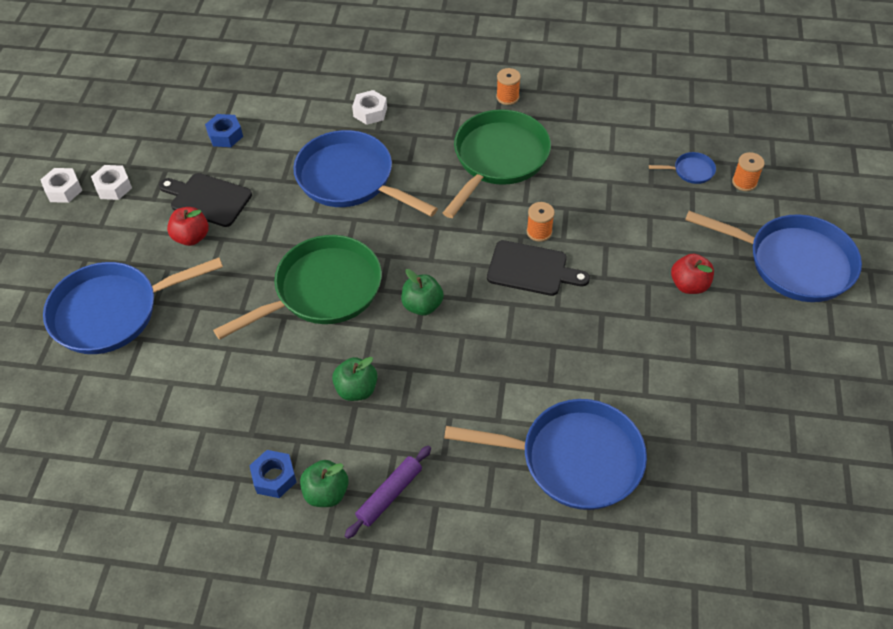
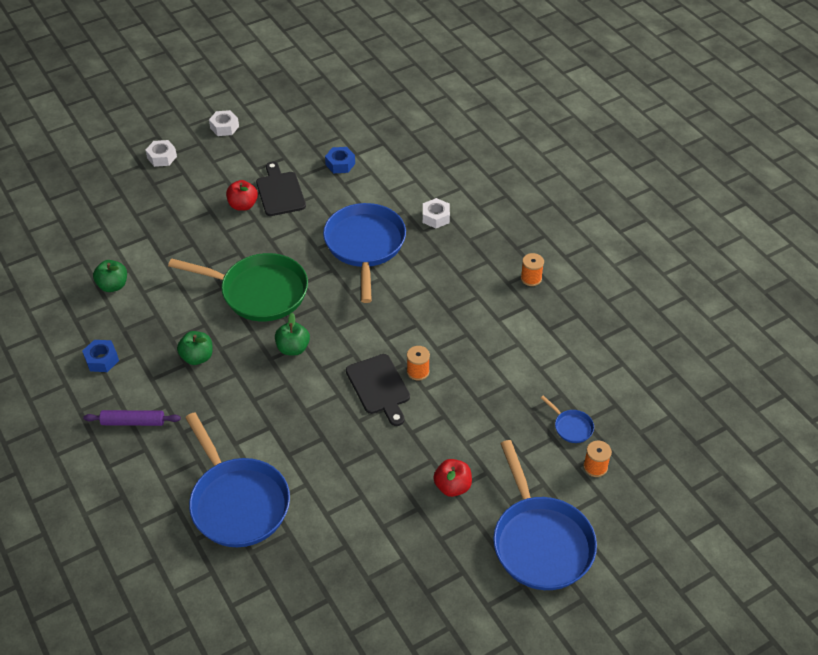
camera: 50 degrees right, 5 degrees down
(113, 187) = (248, 146): white nut -> white nut (162, 157)
(113, 311) = (156, 210): blue pan -> none
(326, 493) = (110, 391): green apple -> green apple (113, 285)
(498, 159) = (463, 309): green pan -> none

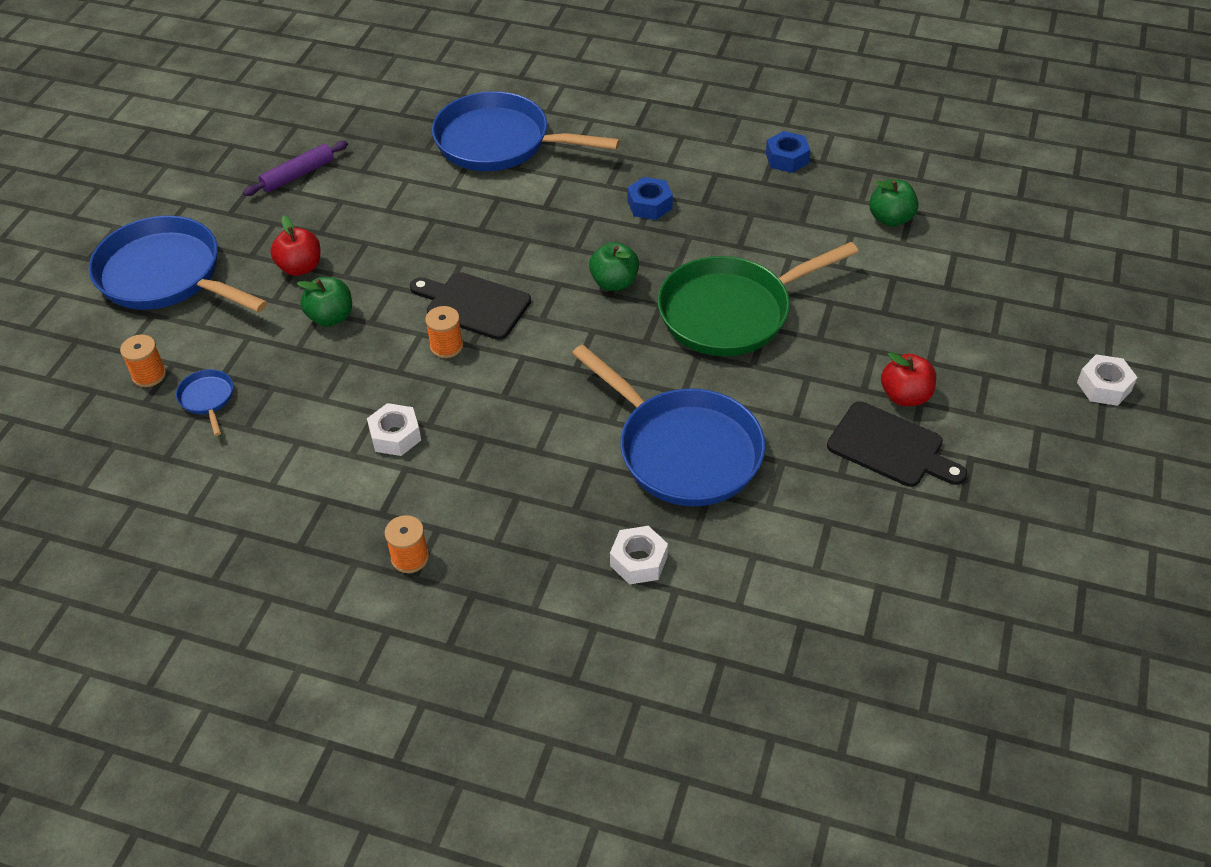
camera: 140 degrees right, 0 degrees up
(133, 422) = (678, 136): purple rolling pin -> purple rolling pin (298, 175)
(197, 357) = (700, 215): green apple -> green apple (331, 317)
(224, 127) = (1112, 490): white nut -> white nut (395, 436)
(340, 164) = (876, 550): blue nut -> blue nut (649, 205)
(571, 427) = (207, 399): blue pan -> blue pan turned 60 degrees clockwise

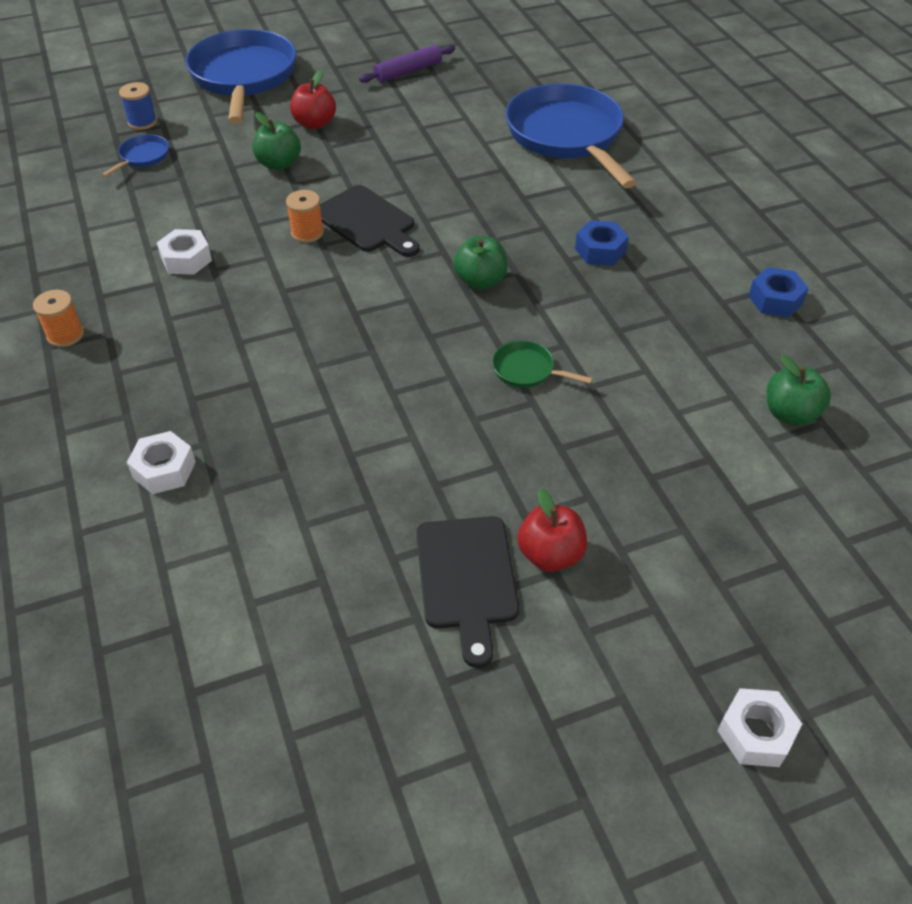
camera: 50 degrees right, 0 degrees up
(149, 375) = (142, 122): orange spool -> blue spool
(298, 175) = (408, 71): purple rolling pin -> purple rolling pin turned 45 degrees counterclockwise
(473, 305) = (367, 221): black cutting board -> black cutting board turned 150 degrees clockwise
(683, 450) = (322, 428): blue pan -> none
(732, 312) = (527, 370): green pan -> green pan, size x0.41

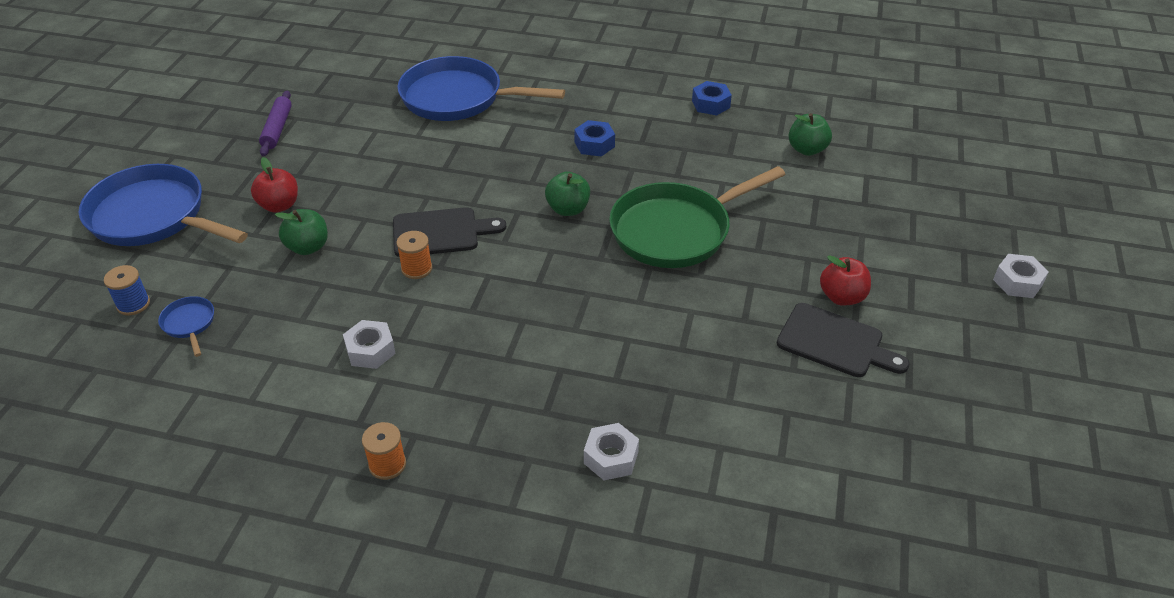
camera: 55 degrees left, 5 degrees down
(527, 370) = (676, 230): green pan -> green pan, size x2.42

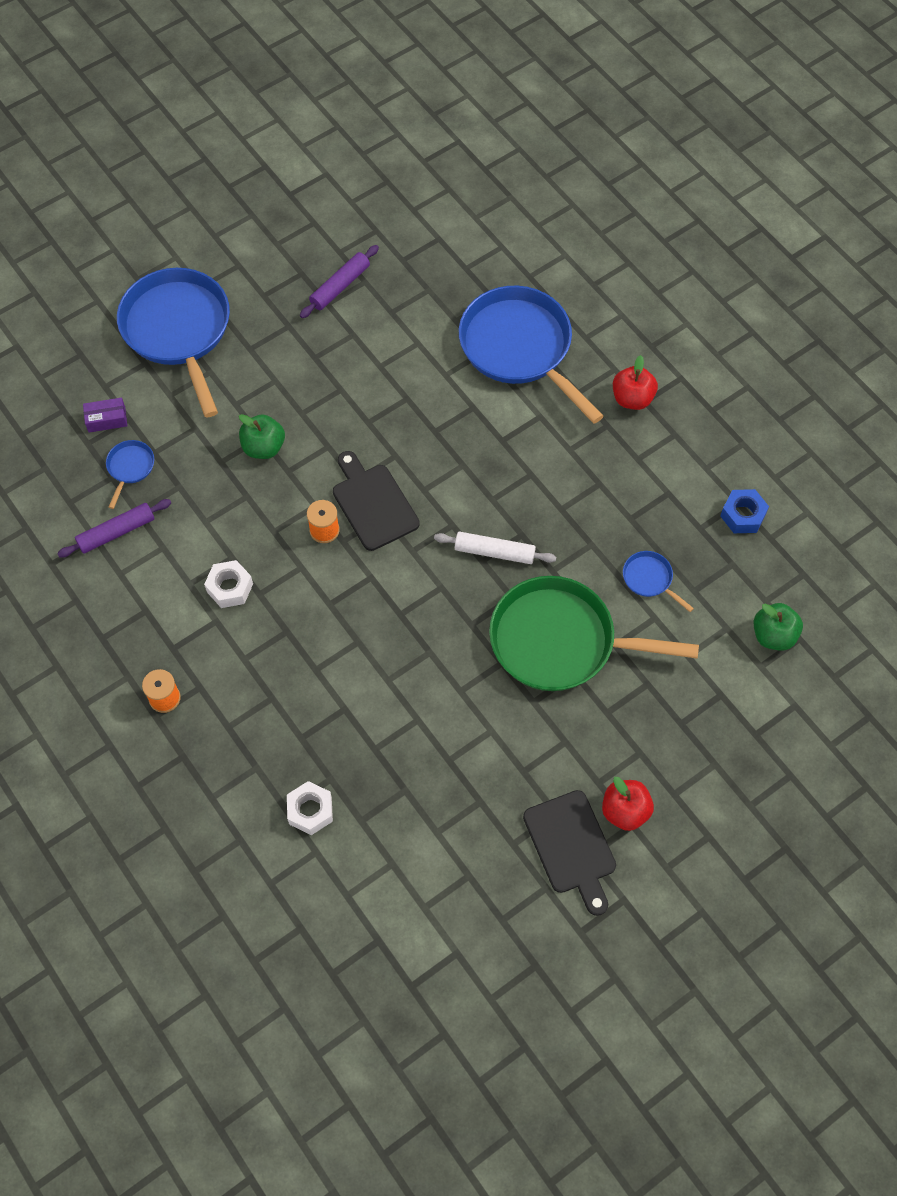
camera: 40 degrees right, 20 degrees up
(133, 304) = (107, 419): blue spool -> purple box
(218, 374) = (116, 532): none -> purple rolling pin
(279, 205) = (276, 384): red apple -> red apple (632, 398)
(440, 232) = (373, 504): black cutting board -> black cutting board turned 150 degrees counterclockwise
(568, 209) = (494, 552): green apple -> white rolling pin
(594, 144) = (586, 492): blue nut -> none
(694, 165) = (650, 579): none -> blue pan
(1017, 282) = (793, 914): white nut -> none

